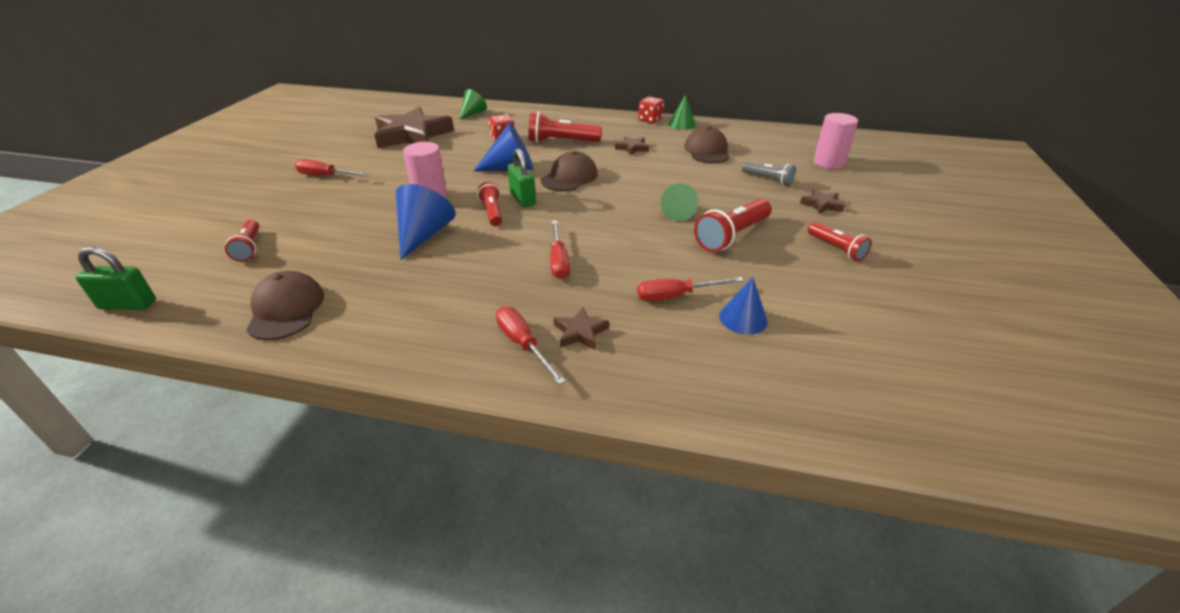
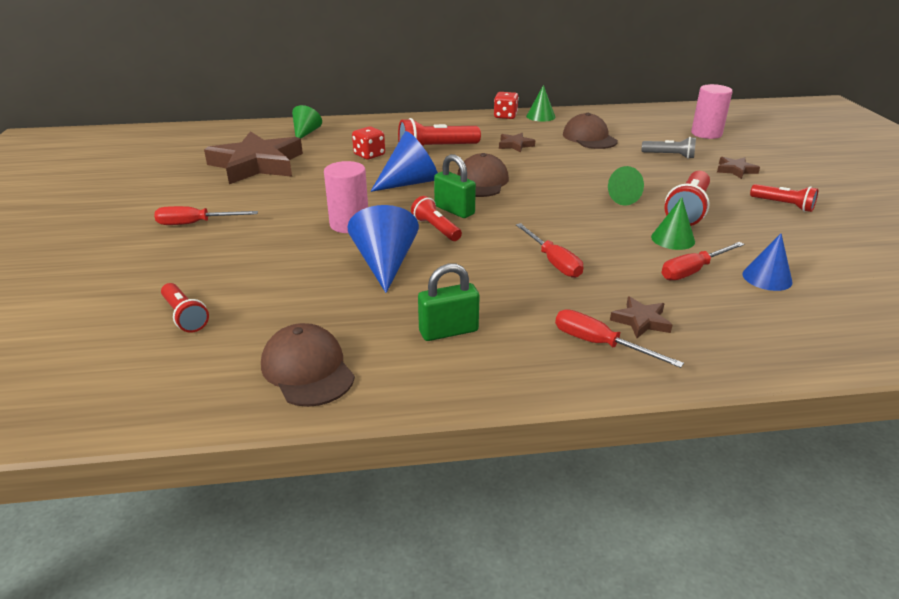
camera: 20 degrees left, 5 degrees down
(128, 304) = (90, 411): green padlock -> green padlock (448, 331)
(688, 261) = (673, 239): none -> green cone

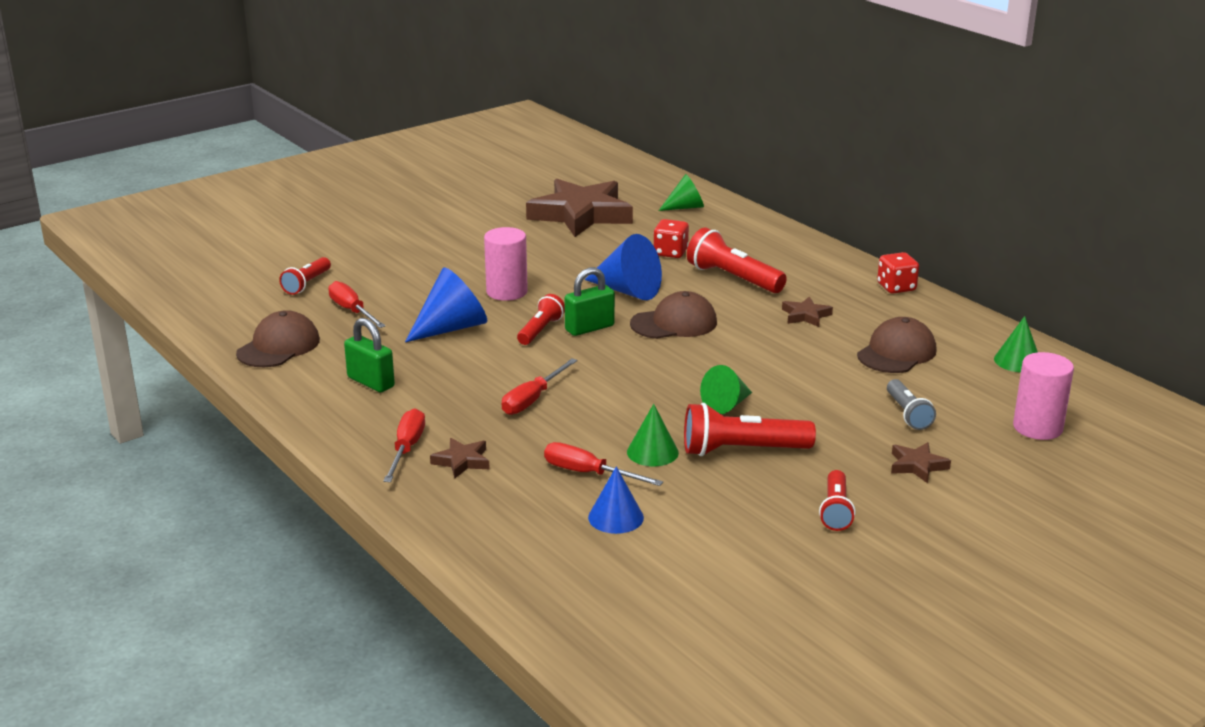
camera: 60 degrees right, 5 degrees down
(196, 223) = (441, 235): red screwdriver -> red screwdriver (352, 311)
(454, 210) = (589, 328): green padlock -> green padlock turned 45 degrees clockwise
(540, 116) = (930, 307): green cone -> green cone (1017, 361)

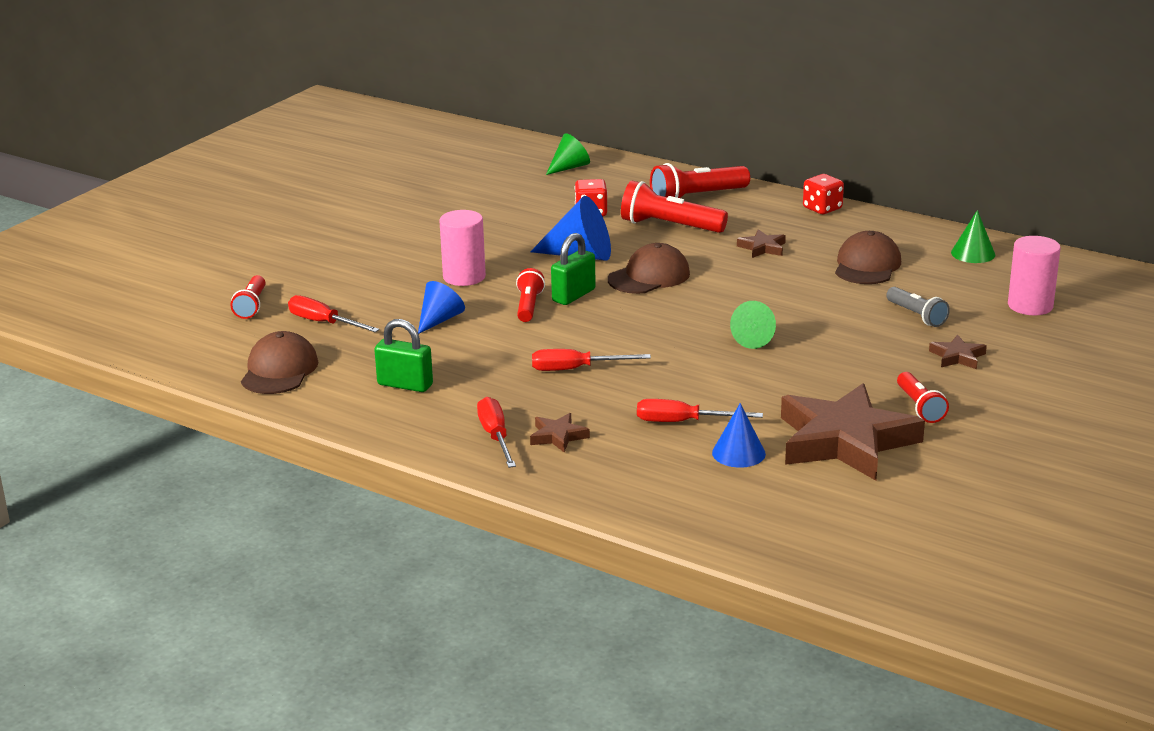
camera: 20 degrees left, 0 degrees up
(452, 328) = (439, 320): blue cone -> blue cone, size x0.64
(532, 399) = (576, 369): red screwdriver -> red screwdriver turned 75 degrees clockwise
(581, 214) = (473, 191): brown star -> brown star (845, 441)
(652, 452) = (724, 392): green cone -> none
(742, 450) = (801, 374): red flashlight -> red flashlight (697, 197)

